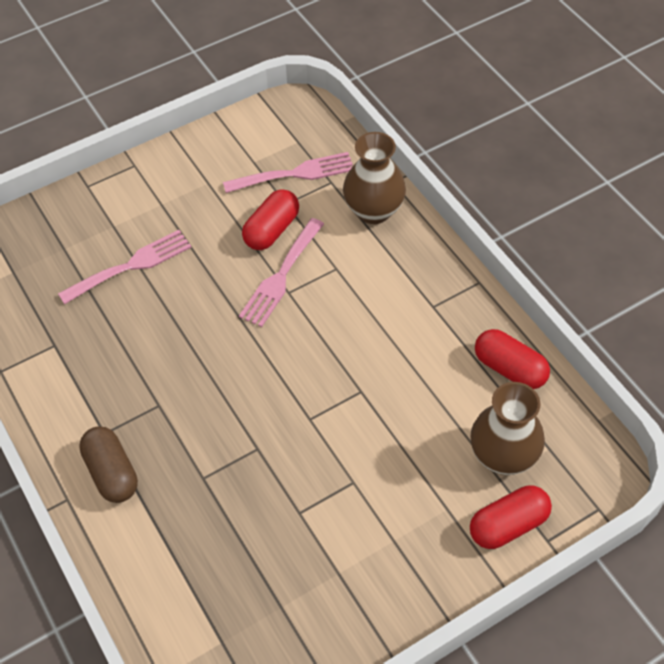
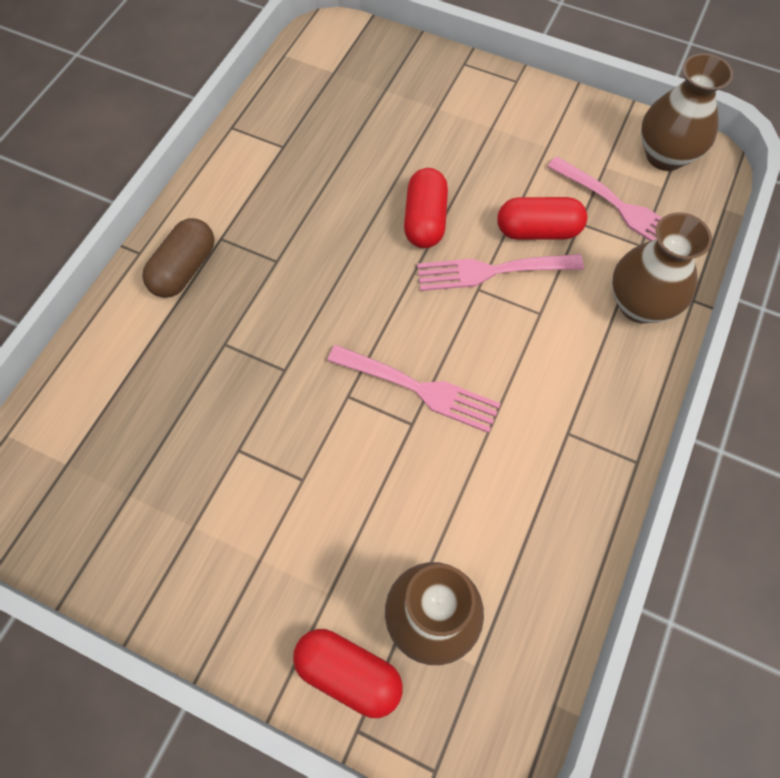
camera: 55 degrees right, 10 degrees up
(131, 266) = (406, 148): pink fork -> pink fork (420, 389)
(274, 124) = (665, 155): none -> brown vase
(509, 369) = (548, 561): red capsule -> red capsule (425, 220)

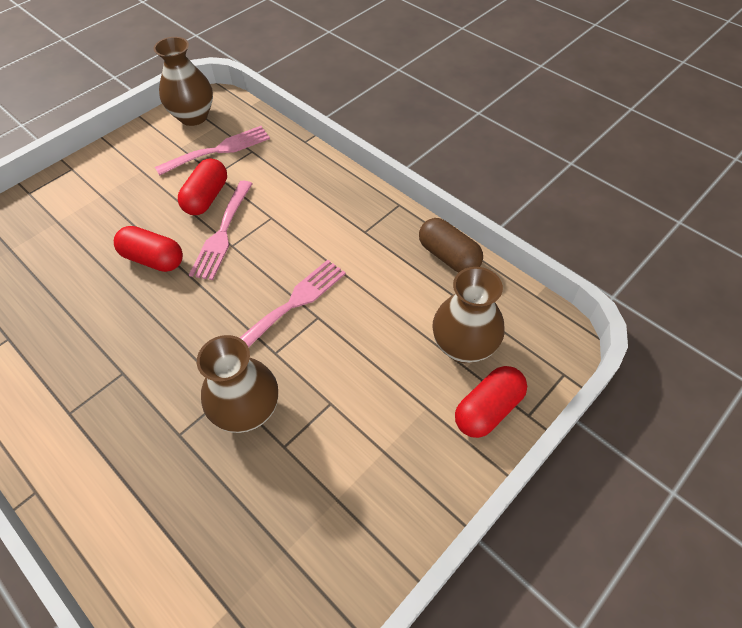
camera: 70 degrees left, 10 degrees down
(184, 269) = (81, 452): brown capsule -> brown capsule (448, 256)
(640, 304) = (294, 166): brown vase -> brown vase (247, 411)

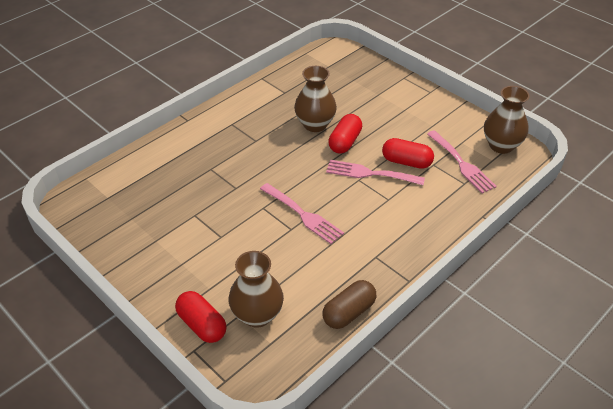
camera: 90 degrees right, 10 degrees down
(247, 411) = (221, 197): brown vase -> brown vase (315, 124)

